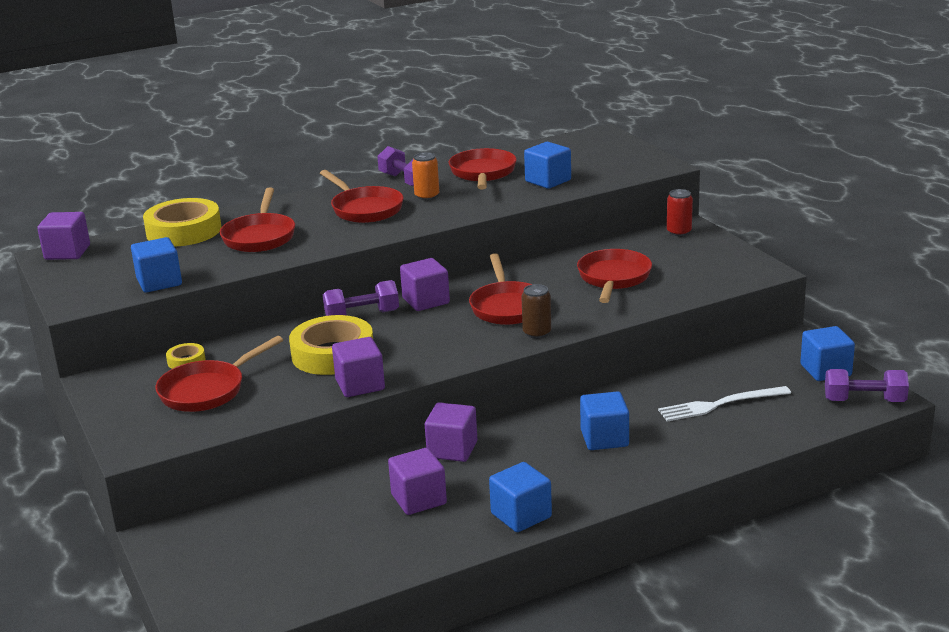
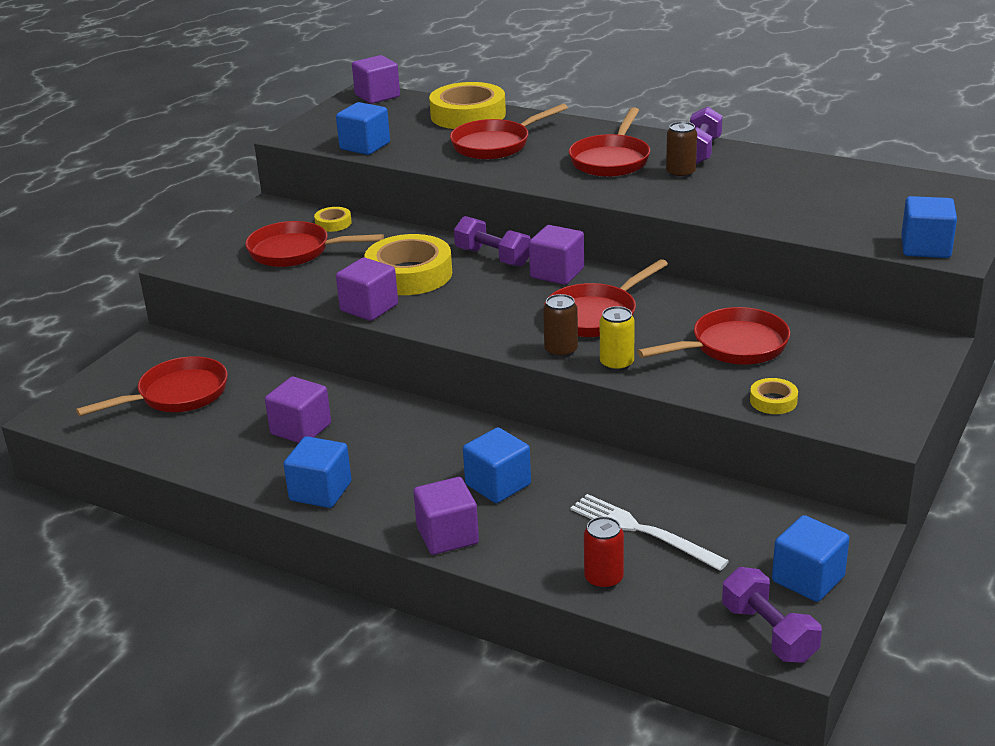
camera: 55 degrees right, 5 degrees up
(427, 196) = (680, 173): orange can -> brown can
(452, 449) = (396, 411): purple cube -> purple cube (447, 535)
(483, 173) = (775, 176): red pan -> red pan (177, 395)
(548, 181) = (808, 211): blue cube -> blue cube (925, 247)
(581, 320) = (616, 363): none -> yellow can
(679, 232) = (905, 342): red can -> red can (603, 578)
(693, 289) = (773, 401): none -> yellow tape

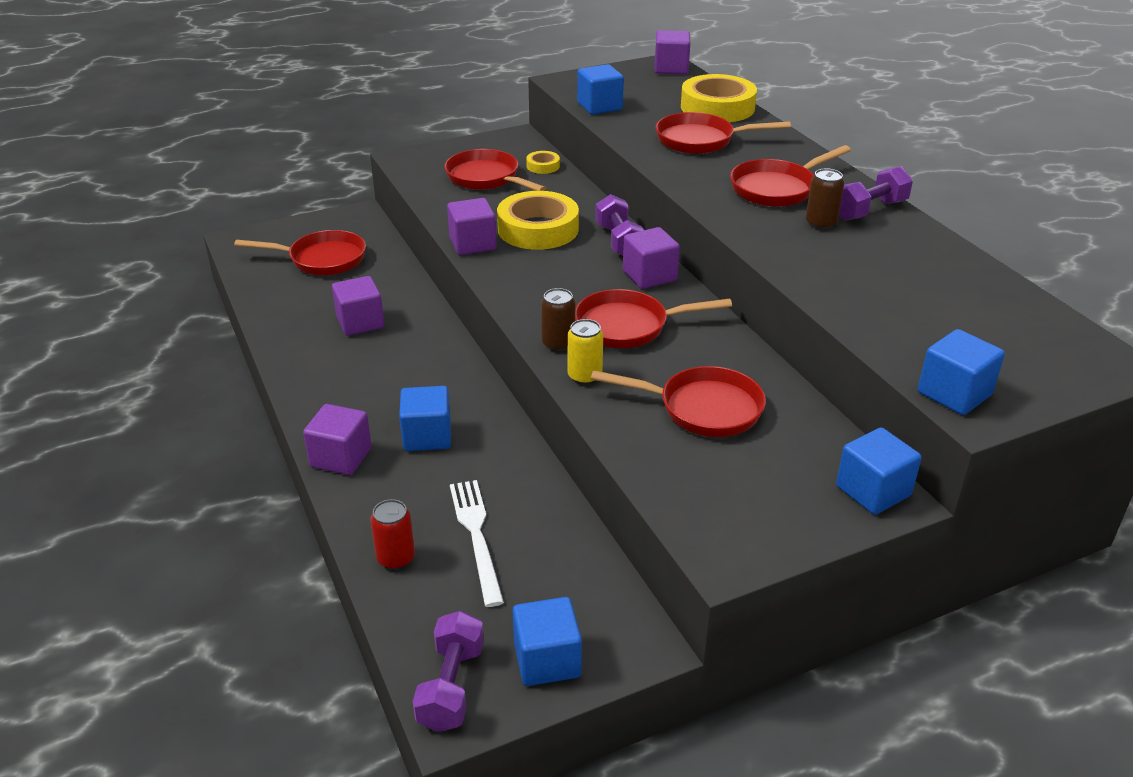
camera: 35 degrees right, 5 degrees up
(320, 491) = (310, 376): blue cube -> blue cube (873, 491)
(773, 401) = (665, 476): yellow tape -> none

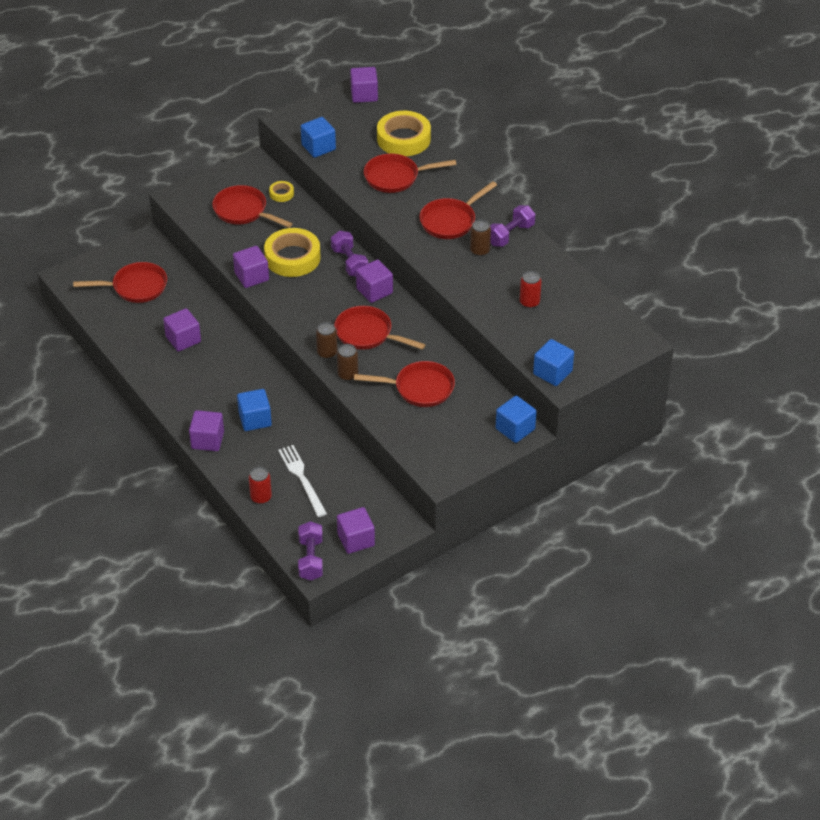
camera: 10 degrees left, 10 degrees up
(547, 660) = (356, 540): blue cube -> purple cube
(584, 376) = (348, 374): yellow can -> brown can
(628, 326) = (367, 334): red pan -> red pan turned 45 degrees clockwise
(904, 291) = (529, 302): none -> red can

